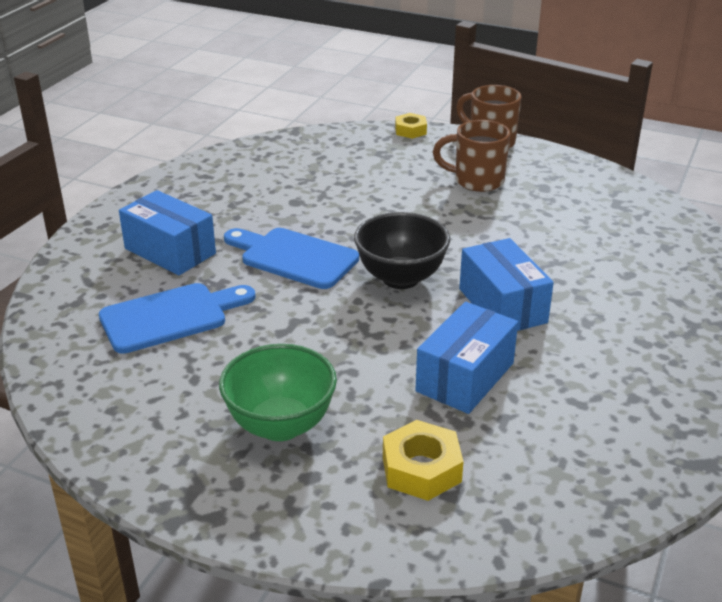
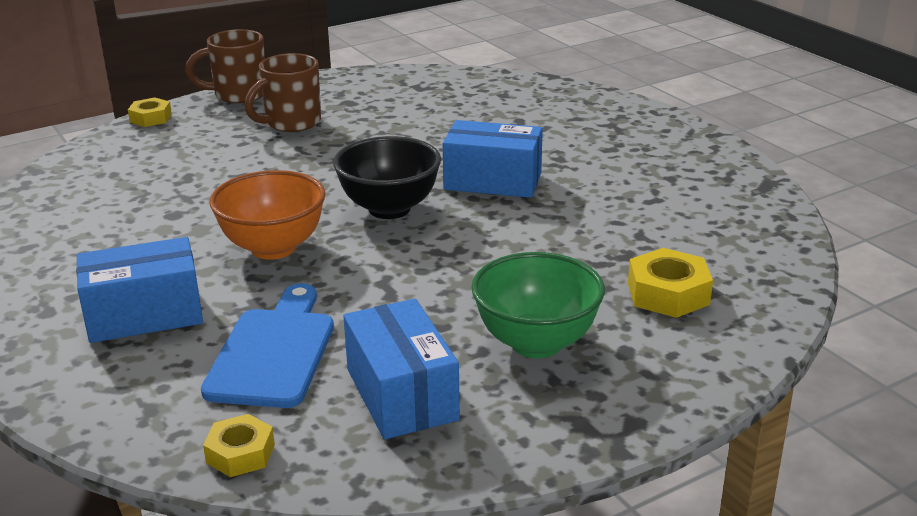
camera: 55 degrees left, 5 degrees down
(56, 355) = (240, 453): none -> yellow nut
(294, 257) = (273, 248): blue cutting board -> orange bowl
(465, 377) = (569, 232): blue box -> blue box (401, 394)

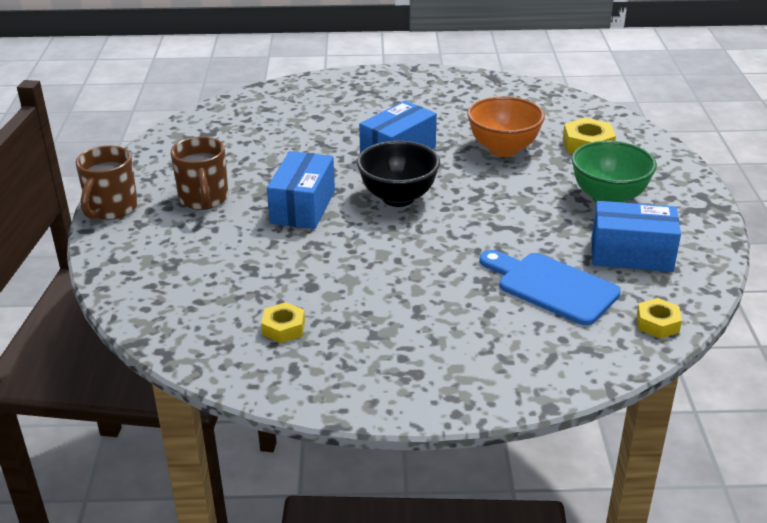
camera: 60 degrees left, 5 degrees up
(144, 315) = (460, 328): blue box -> blue box (302, 207)
(151, 118) = (102, 261): yellow nut -> yellow nut (283, 328)
(273, 248) = (410, 255): orange bowl -> orange bowl (503, 149)

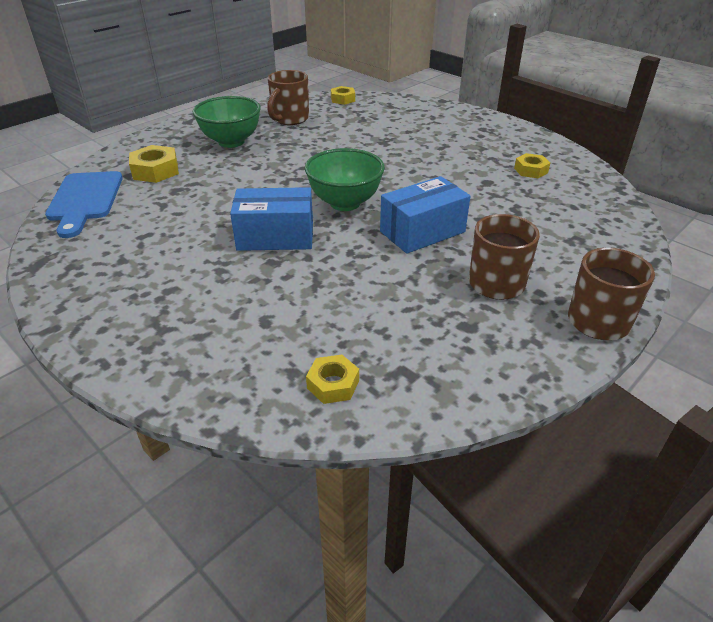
camera: 135 degrees left, 5 degrees up
(239, 114) = (333, 384): none -> yellow nut
(398, 198) = (345, 203): black bowl -> green bowl
(503, 149) = (206, 197): orange bowl -> none
(552, 287) = (356, 126): blue cutting board -> blue cutting board (85, 200)
(631, 254) = (289, 119): blue box -> brown mug

